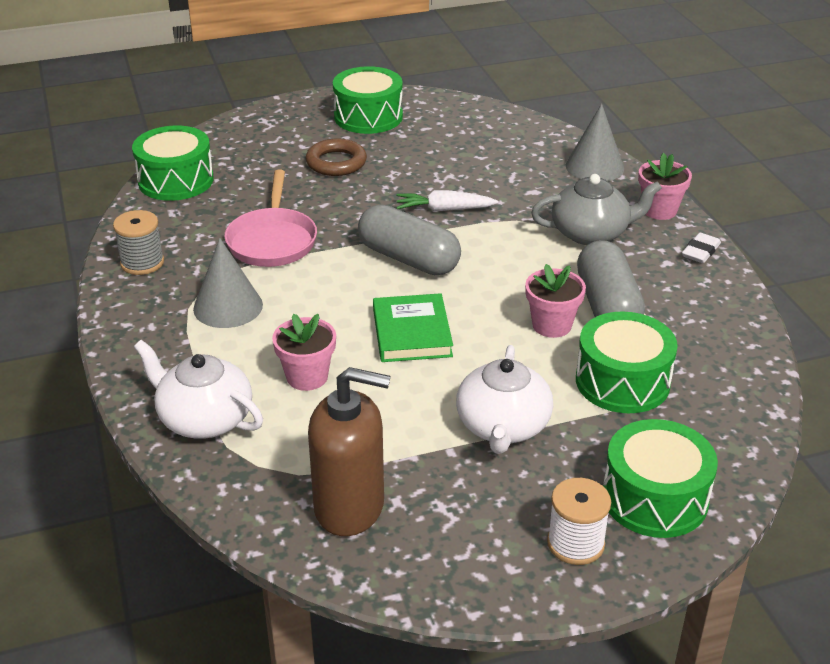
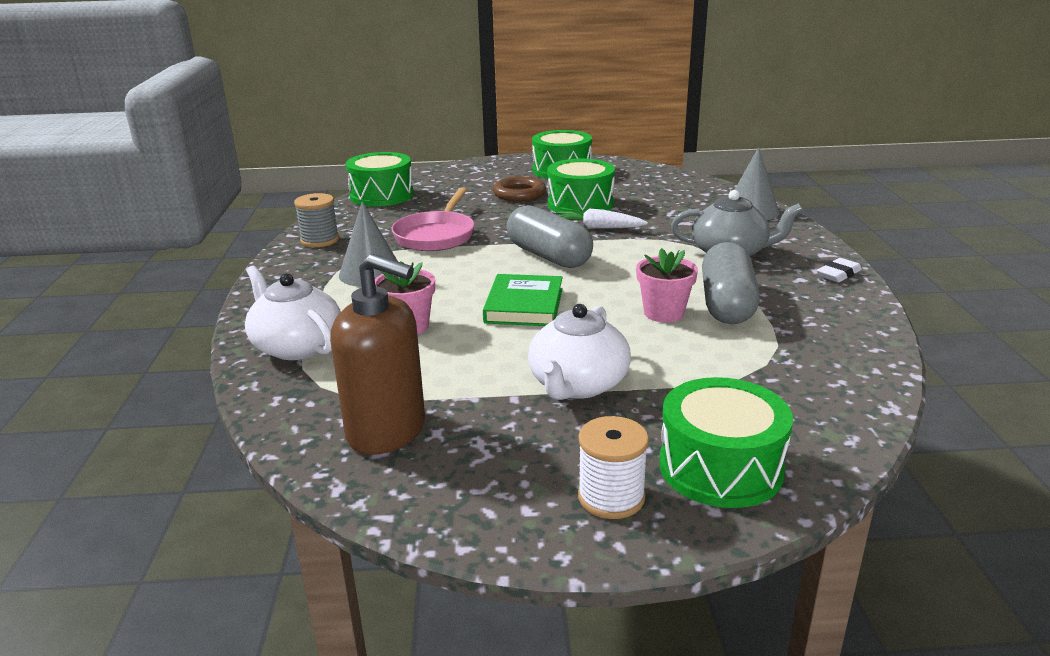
camera: 15 degrees right, 10 degrees down
(622, 381) = (720, 363): green drum -> green drum (580, 204)
(659, 210) = (805, 243): pink flower pot -> none

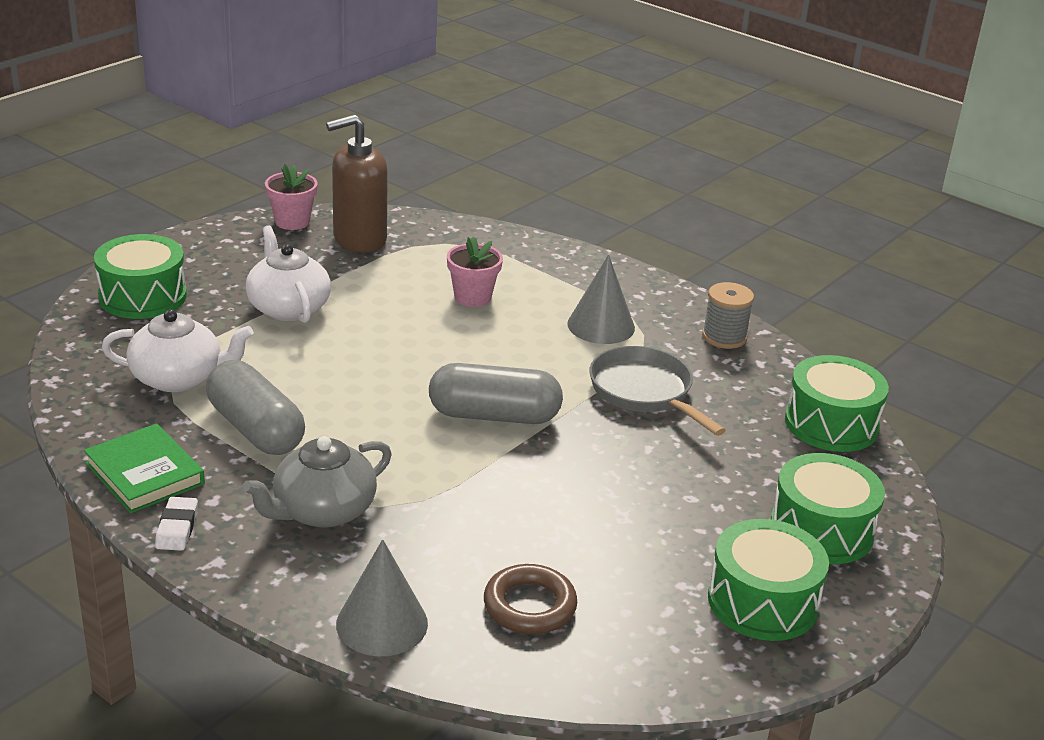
camera: 130 degrees right, 5 degrees up
(296, 346) = (513, 255): white teapot -> white teapot (178, 378)
(436, 235) = (644, 392): pink pan -> grey pan
(519, 194) = (705, 508): brown ring -> brown ring (529, 606)
(524, 305) = (422, 351): green book -> green book (144, 474)
(580, 204) = (603, 524): green drum -> green drum (821, 530)
(597, 228) = (515, 485): white carrot -> none
(611, 497) = (190, 260): white spool -> none
(664, 313) = (300, 394): pink flower pot -> pink flower pot (292, 222)

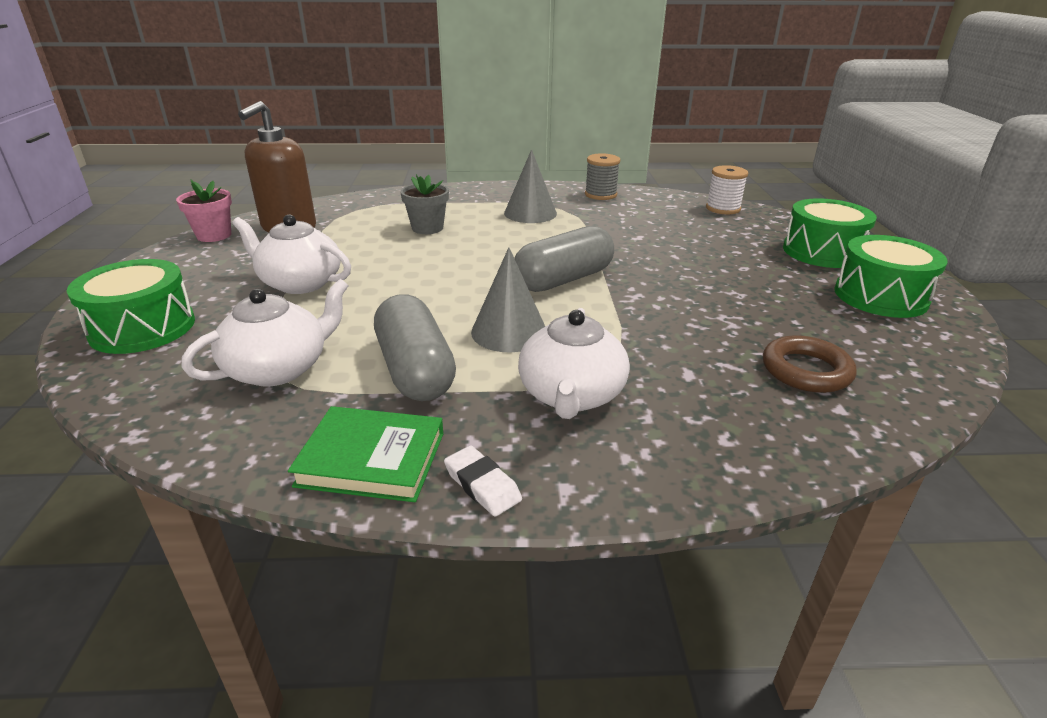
camera: 40 degrees left, 0 degrees up
(255, 429) = (415, 370): grey capsule -> grey capsule turned 60 degrees clockwise
(322, 510) = (571, 395): grey teapot -> white teapot
(382, 623) = (763, 445): grey cone -> grey cone (509, 332)
(472, 297) = (427, 228): pink flower pot -> grey flower pot
(644, 392) = (616, 232): grey pan -> none
(831, 424) = (723, 208): green drum -> white spool

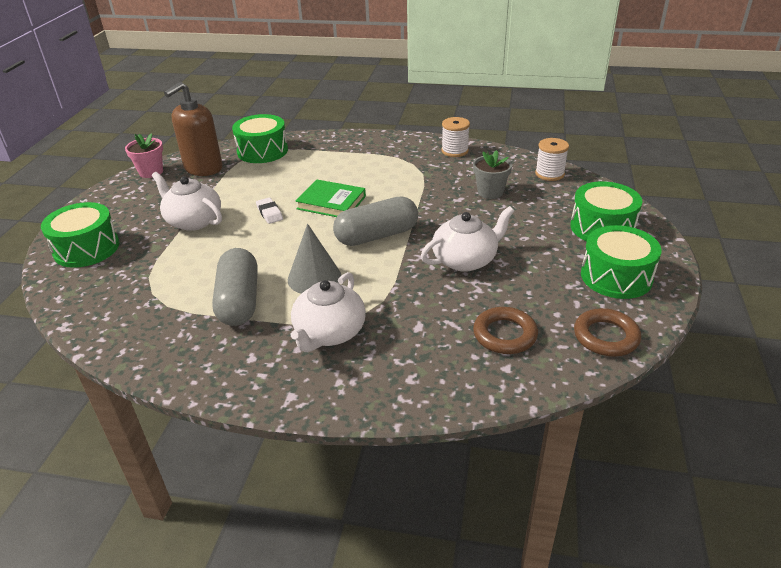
camera: 15 degrees right, 5 degrees up
(279, 368) = (157, 289): white teapot -> white teapot (465, 260)
(362, 207) = (262, 151): none -> green drum
(371, 459) = (188, 360): green book -> green book (331, 203)
(427, 228) = (301, 177): grey flower pot -> grey flower pot (490, 192)
(482, 485) = (243, 387): white eraser -> white eraser (269, 213)
(530, 213) = (386, 167): grey cone -> none
(600, 195) = (455, 151): grey spool -> white spool
(927, 359) = (606, 337): none -> brown ring

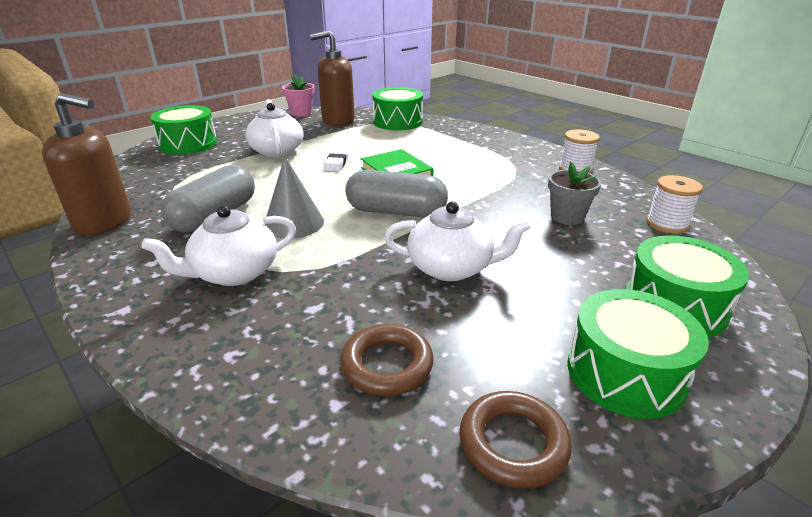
camera: 35 degrees right, 5 degrees down
(145, 351) = (104, 222): none -> brown soap dispenser

